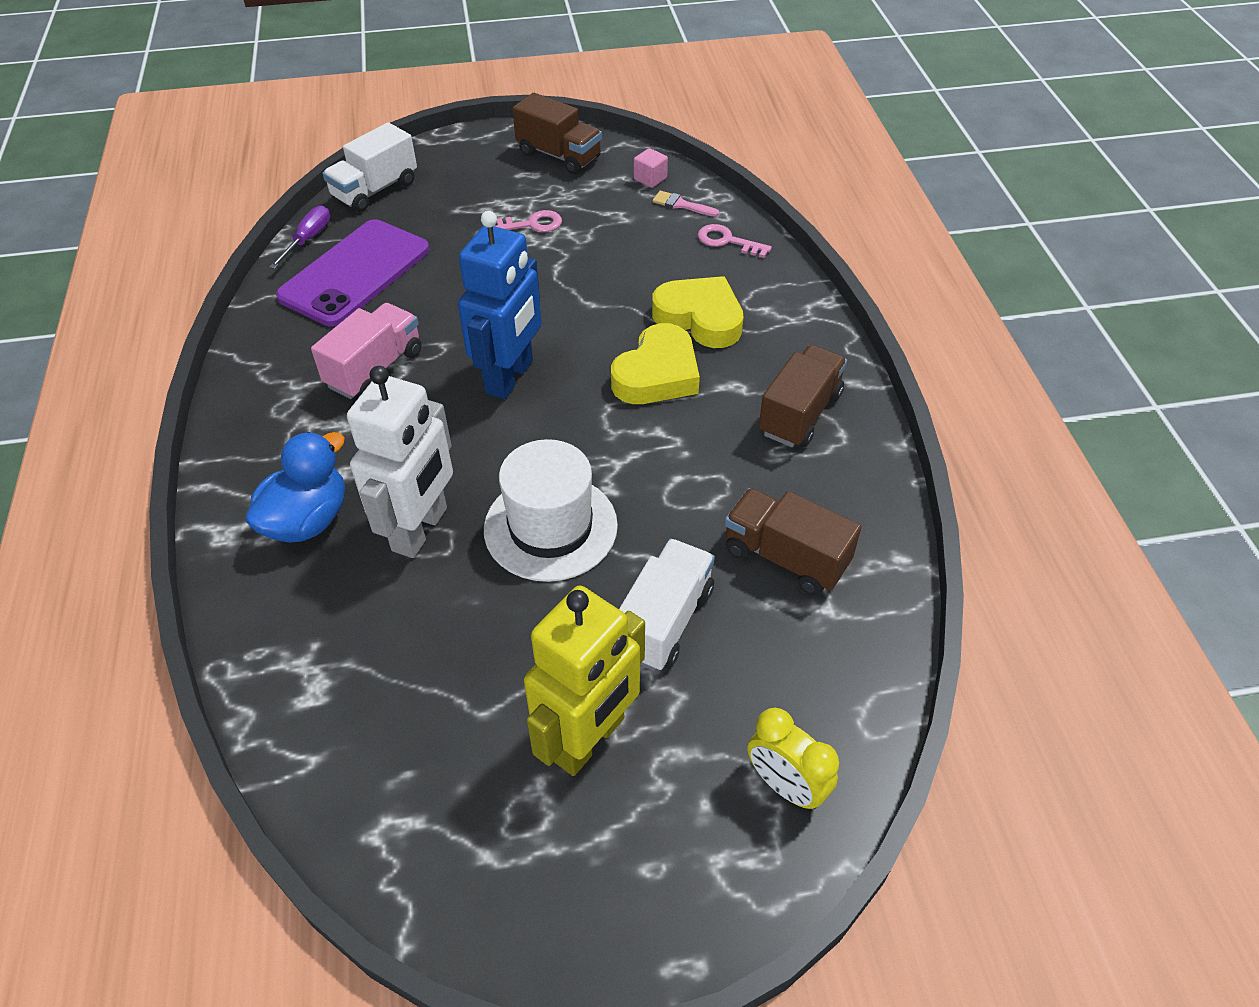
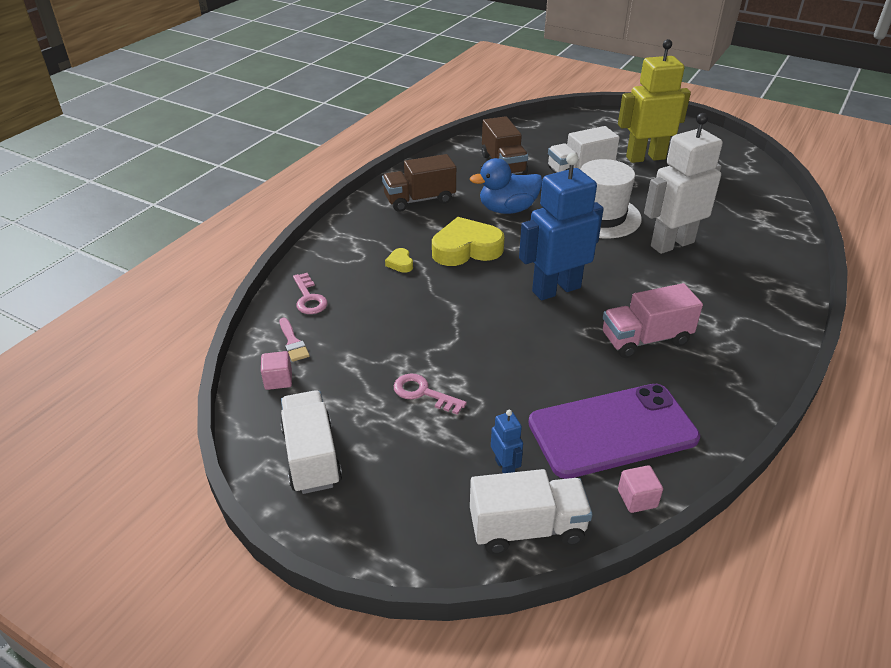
camera: 140 degrees left, 10 degrees down
(307, 520) = (738, 275): blue duck -> blue duck (507, 209)
(308, 239) = (637, 498): purple screwdriver -> pink cube
(419, 212) = (505, 467): none -> blue robot
(559, 155) = (311, 457): brown truck -> white truck
(700, 318) = (400, 263): yellow heart -> yellow heart, size x0.43
(785, 785) = (582, 125): yellow clock -> none

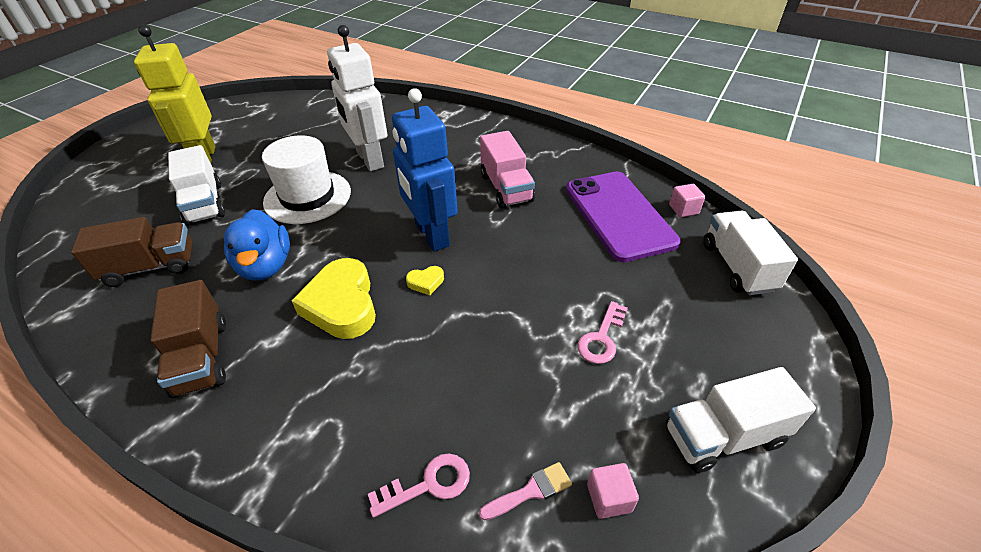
camera: 90 degrees left, 5 degrees up
(400, 263) = (359, 372): yellow heart -> yellow heart (426, 282)
(505, 467) = (680, 278): blue robot -> none

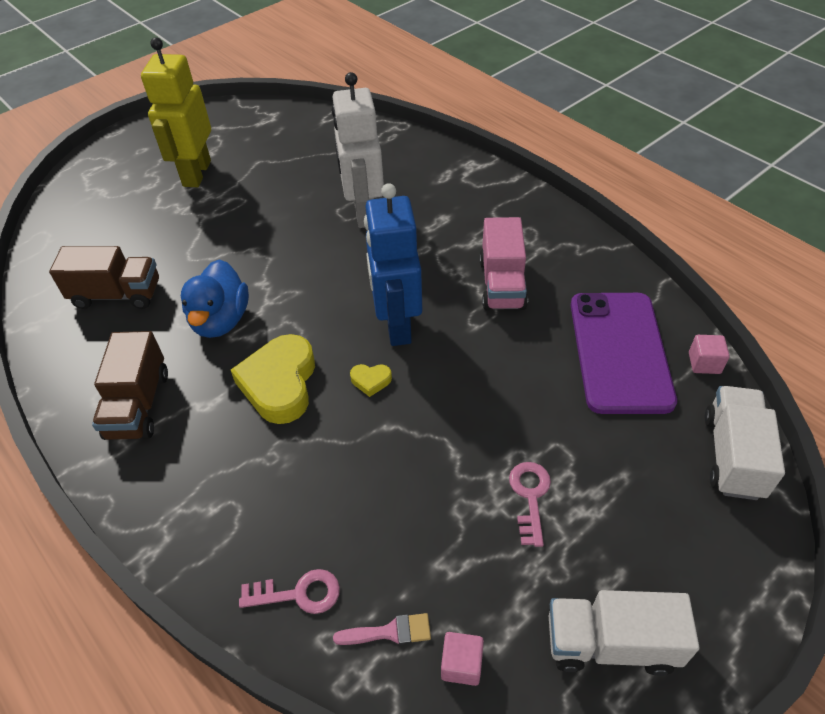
camera: 20 degrees right, 5 degrees up
(205, 204) = (183, 232): white truck -> none
(307, 197) = (285, 246): white hat -> none
(601, 338) = (530, 496): pink key -> pink key turned 135 degrees clockwise

